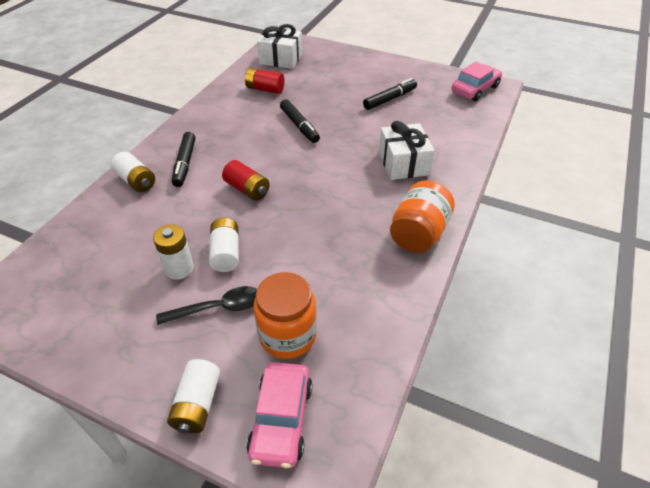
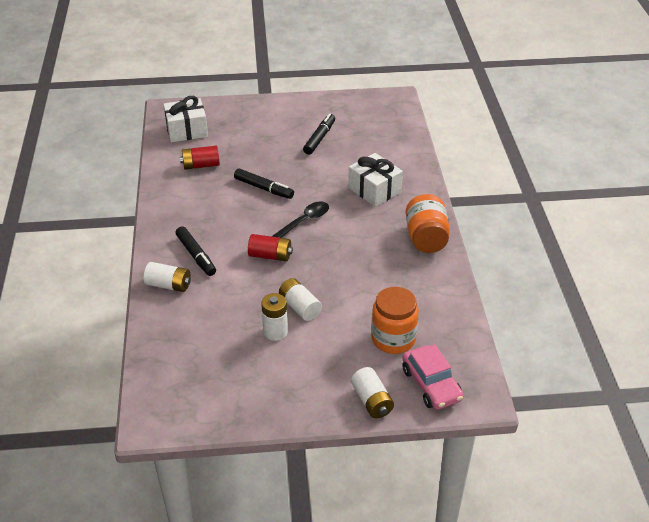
camera: 30 degrees left, 5 degrees down
(218, 308) = (330, 343): black spoon -> black spoon (304, 221)
(475, 89) = (382, 106): pink car -> none

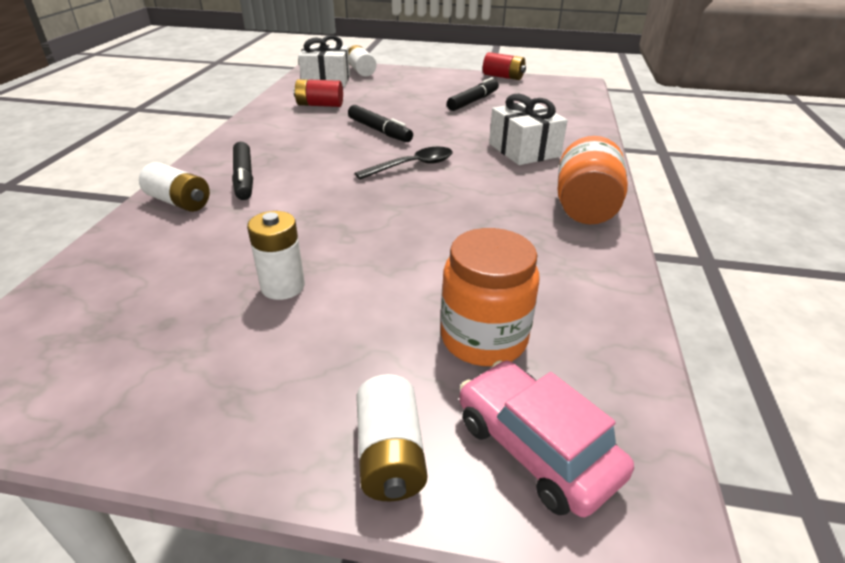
camera: 15 degrees right, 5 degrees down
(270, 256) = (342, 193): red battery -> red battery (503, 77)
(300, 307) = (345, 260): white battery -> white battery (361, 71)
(431, 384) = (536, 447): pink car -> pink car turned 150 degrees clockwise

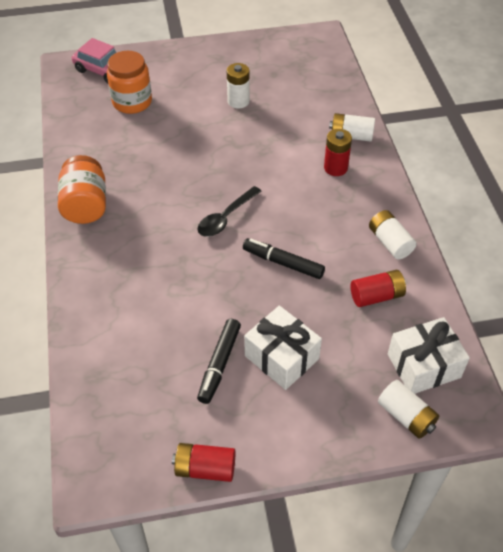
camera: 160 degrees right, 15 degrees up
(244, 178) = (335, 168): black marker -> red battery
(390, 454) = (153, 57): white battery -> white battery (390, 242)
(524, 150) = (141, 270): white gift -> white gift (282, 357)

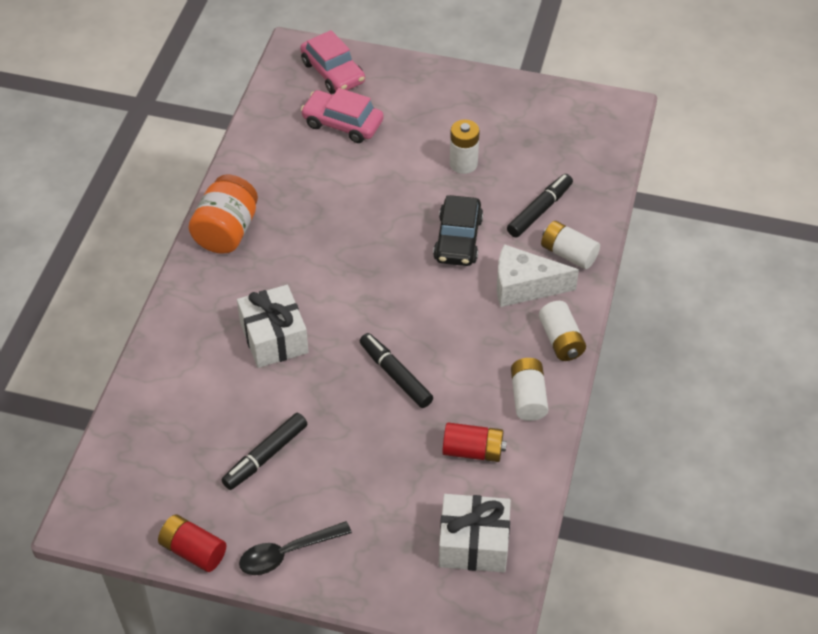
camera: 25 degrees right, 0 degrees up
(132, 102) = (342, 123): orange jar -> pink car
(226, 218) = (365, 301): black spoon -> black spoon (287, 553)
(267, 152) = (458, 239): none -> black car
(282, 357) = (332, 474): white gift -> white gift (274, 338)
(312, 114) = (539, 210): none -> black marker
(335, 168) = (524, 287): red battery -> white cheese
(406, 416) = (420, 586): white battery -> white battery (561, 340)

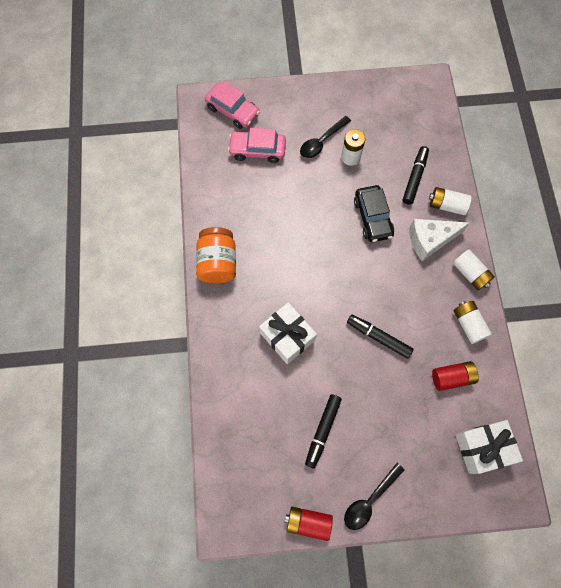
camera: 20 degrees left, 20 degrees up
(433, 137) = (322, 142): none -> black spoon

